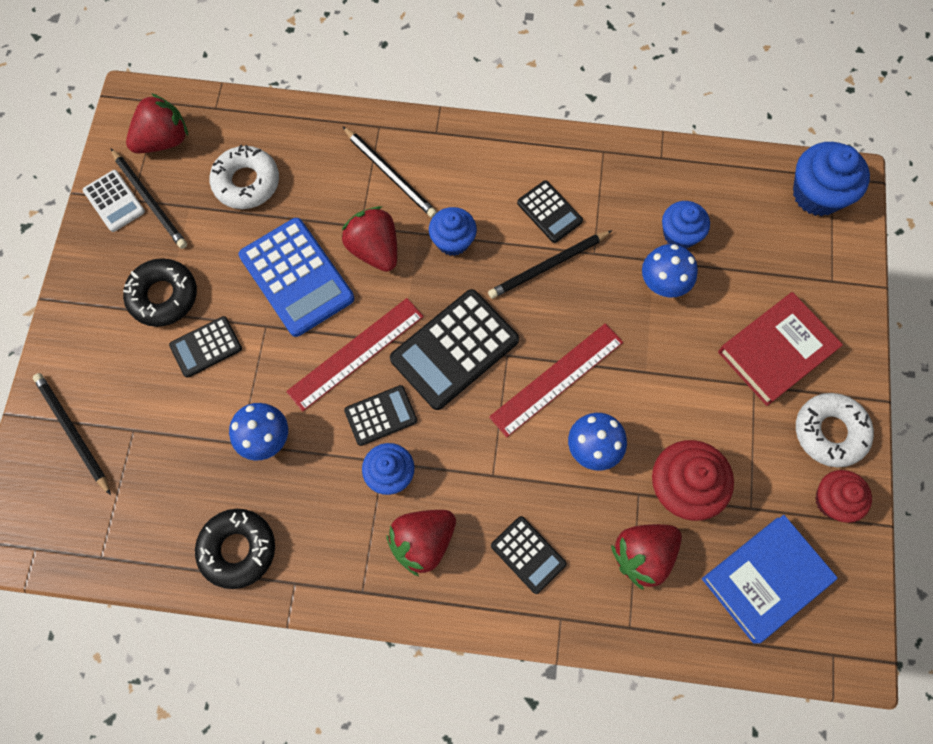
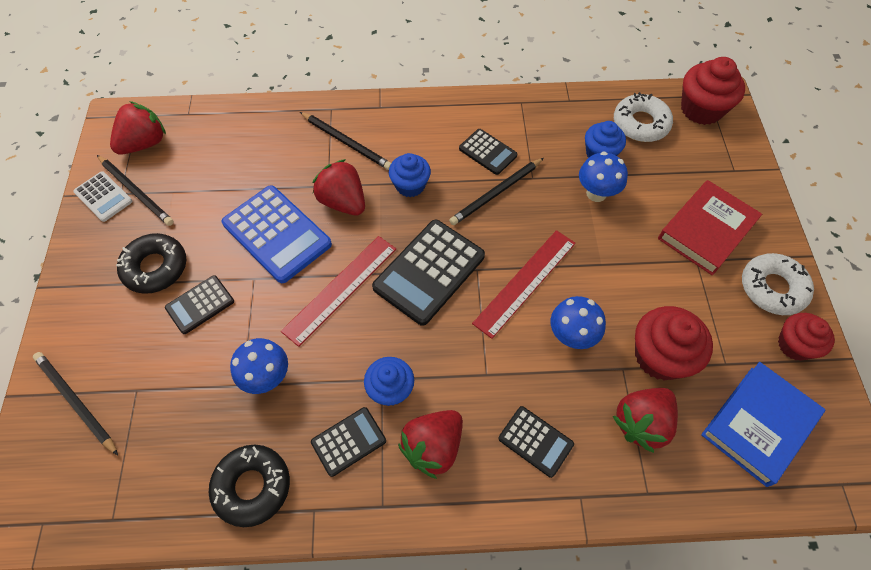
camera: 10 degrees left, 10 degrees down
(246, 182) = (222, 166): white donut -> white donut (640, 124)
(381, 415) = (372, 338): black calculator -> black calculator (348, 441)
(817, 194) = (701, 109): blue cupcake -> red cupcake

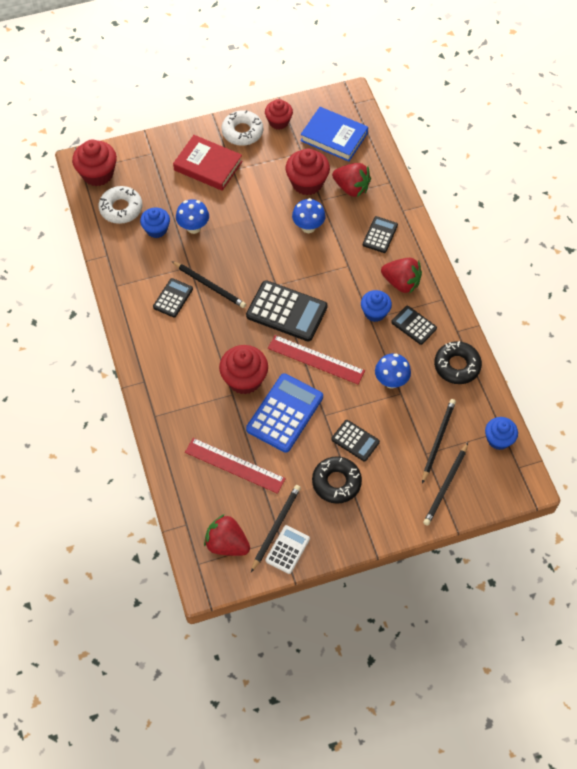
camera: 105 degrees left, 0 degrees up
(343, 202) = (244, 379): red strawberry -> red cupcake
(346, 142) = (187, 394): black pencil -> black pencil (438, 440)
(410, 185) = (217, 340): blue cupcake -> blue cupcake (498, 439)
(525, 282) = (278, 256): red ruler -> red ruler (235, 465)

